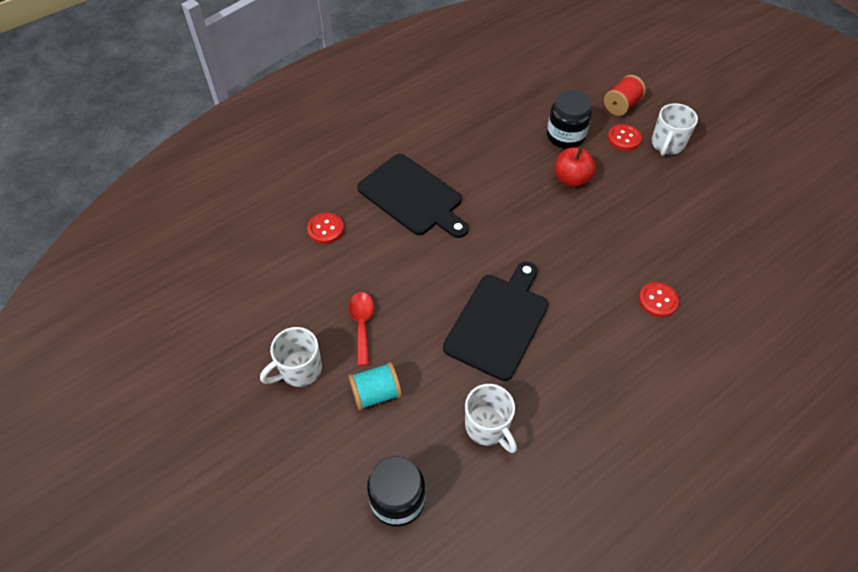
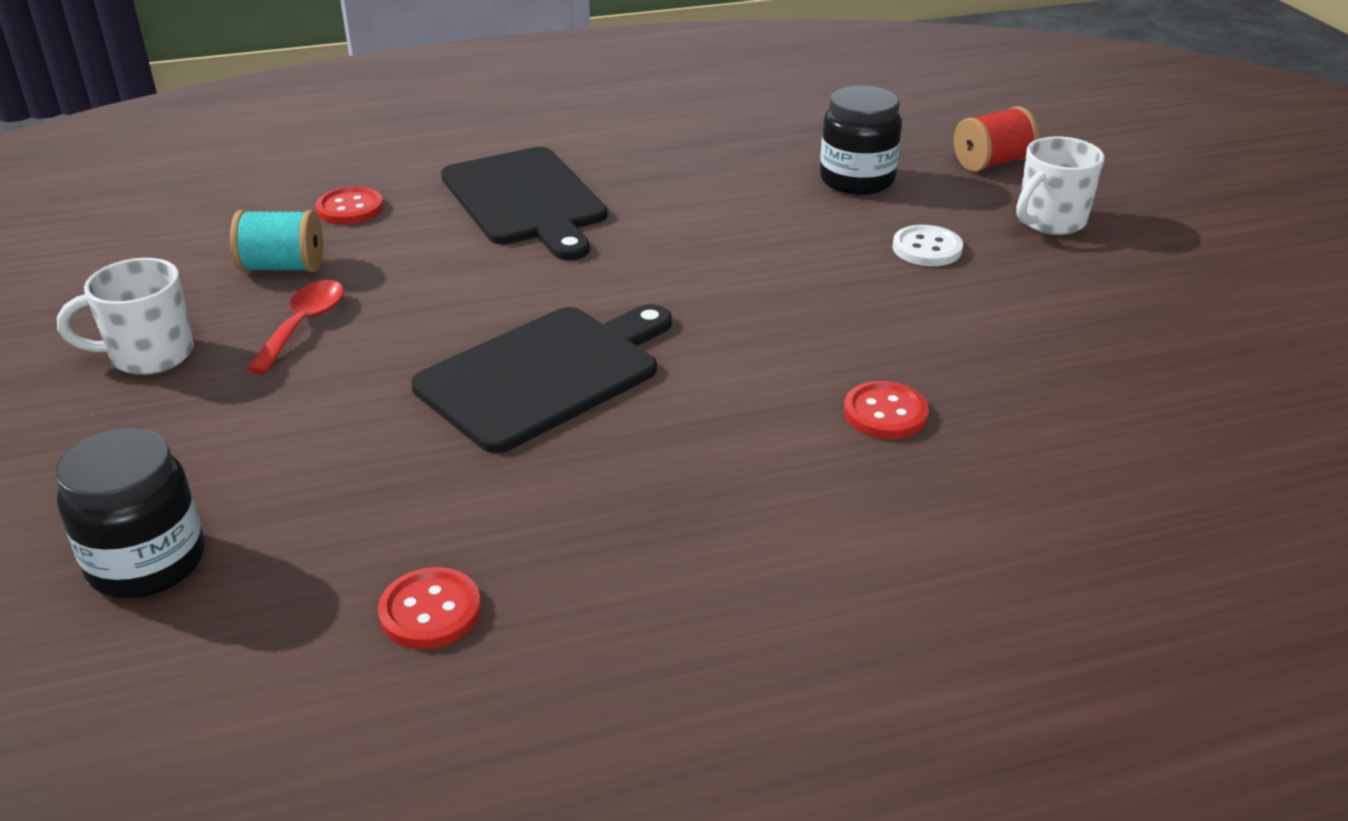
camera: 20 degrees right, 20 degrees down
(376, 393) = (246, 413): turquoise spool -> turquoise spool (283, 267)
(487, 427) = (403, 506): white mug -> none
(571, 179) = (829, 230): red apple -> none
(622, 180) = (927, 248): none -> white button
(624, 138) = (968, 200): red button -> red button (430, 611)

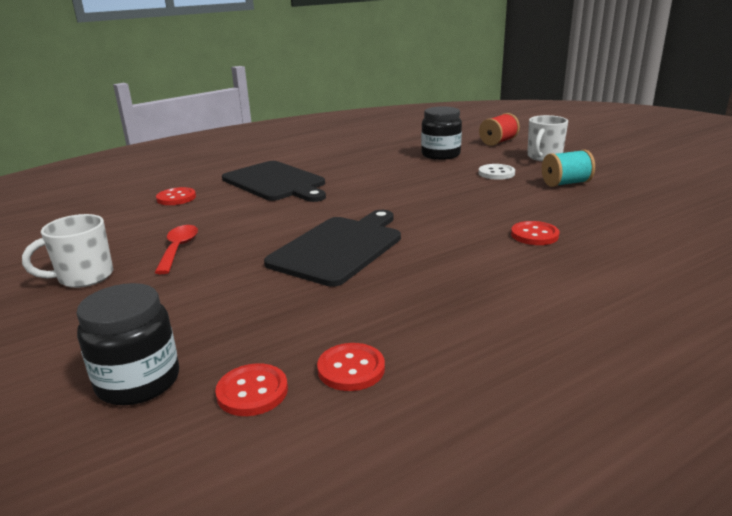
camera: 15 degrees left, 10 degrees down
(281, 616) = (252, 392): none -> red button
(283, 267) = (150, 226): turquoise spool -> turquoise spool (566, 183)

